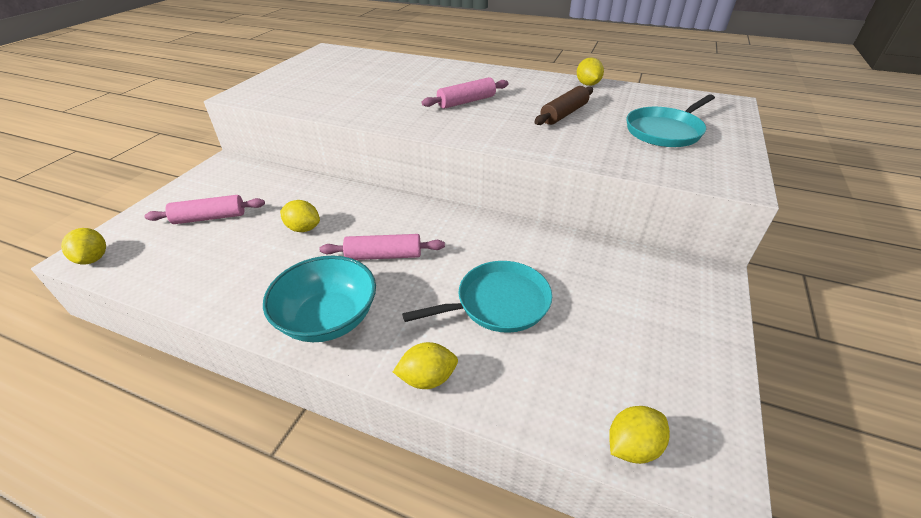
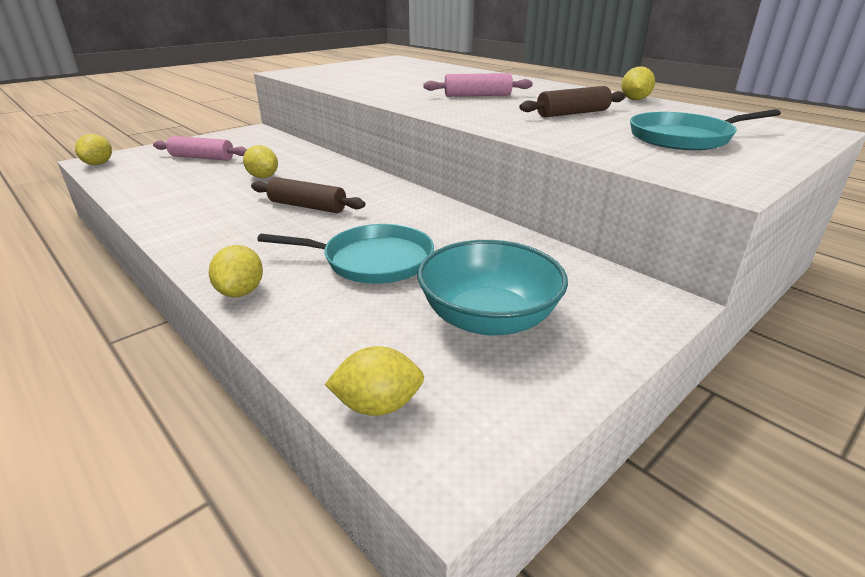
camera: 25 degrees right, 10 degrees down
(328, 318) = (211, 233): turquoise bowl -> turquoise bowl (488, 318)
(384, 255) = (307, 206): pink rolling pin -> brown rolling pin
(427, 378) = (241, 292): yellow lemon -> yellow lemon turned 75 degrees clockwise

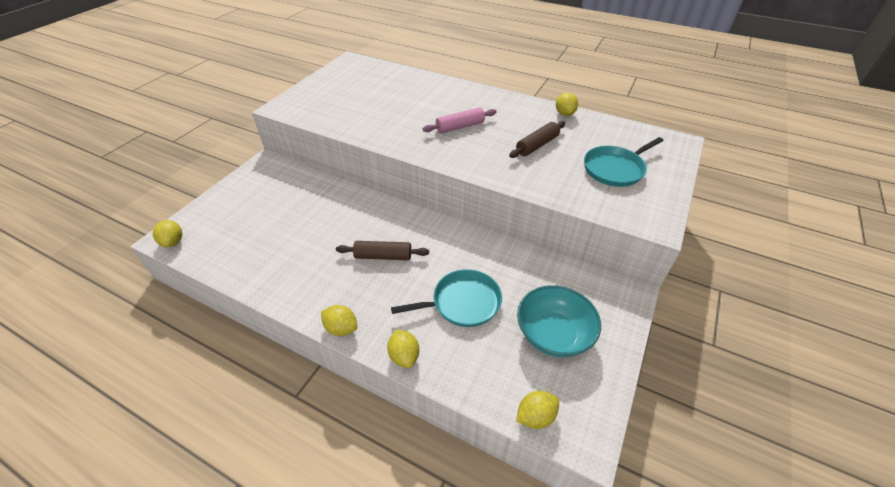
camera: 20 degrees left, 15 degrees up
(202, 158) = (255, 213): pink rolling pin -> none
(263, 177) = (325, 227): yellow lemon -> yellow lemon (341, 328)

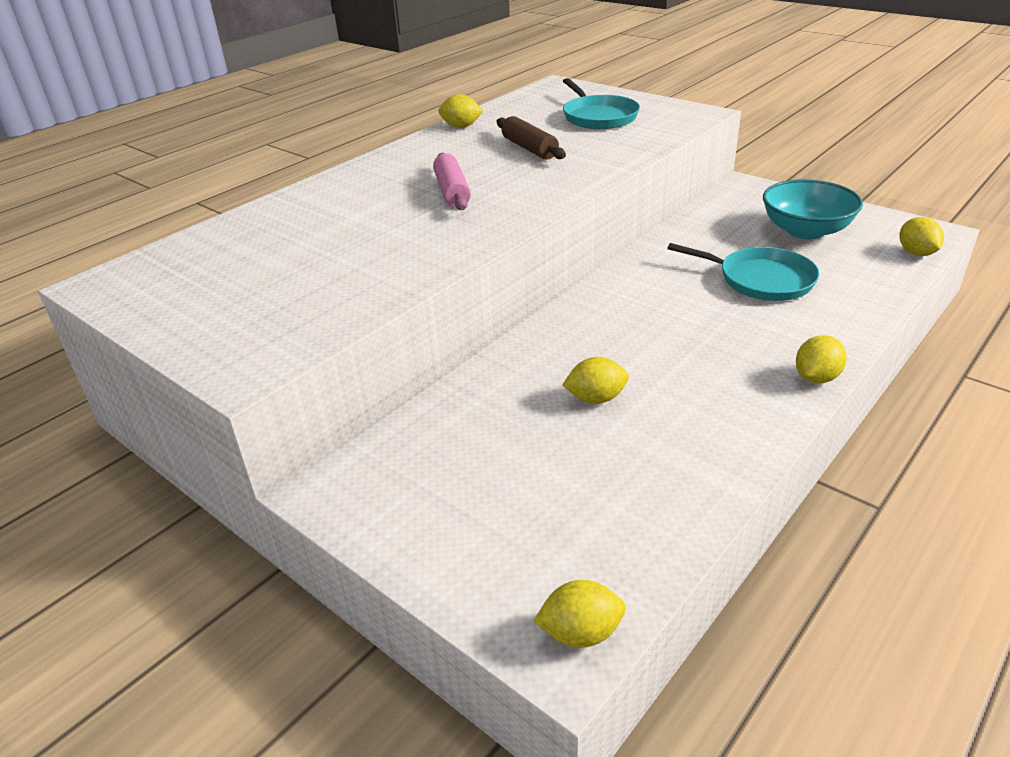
camera: 75 degrees left, 10 degrees down
(383, 256) = (666, 337): brown rolling pin -> none
(404, 356) = (855, 327): yellow lemon -> yellow lemon (596, 398)
(462, 302) = (761, 280): turquoise pan -> turquoise pan turned 120 degrees clockwise

